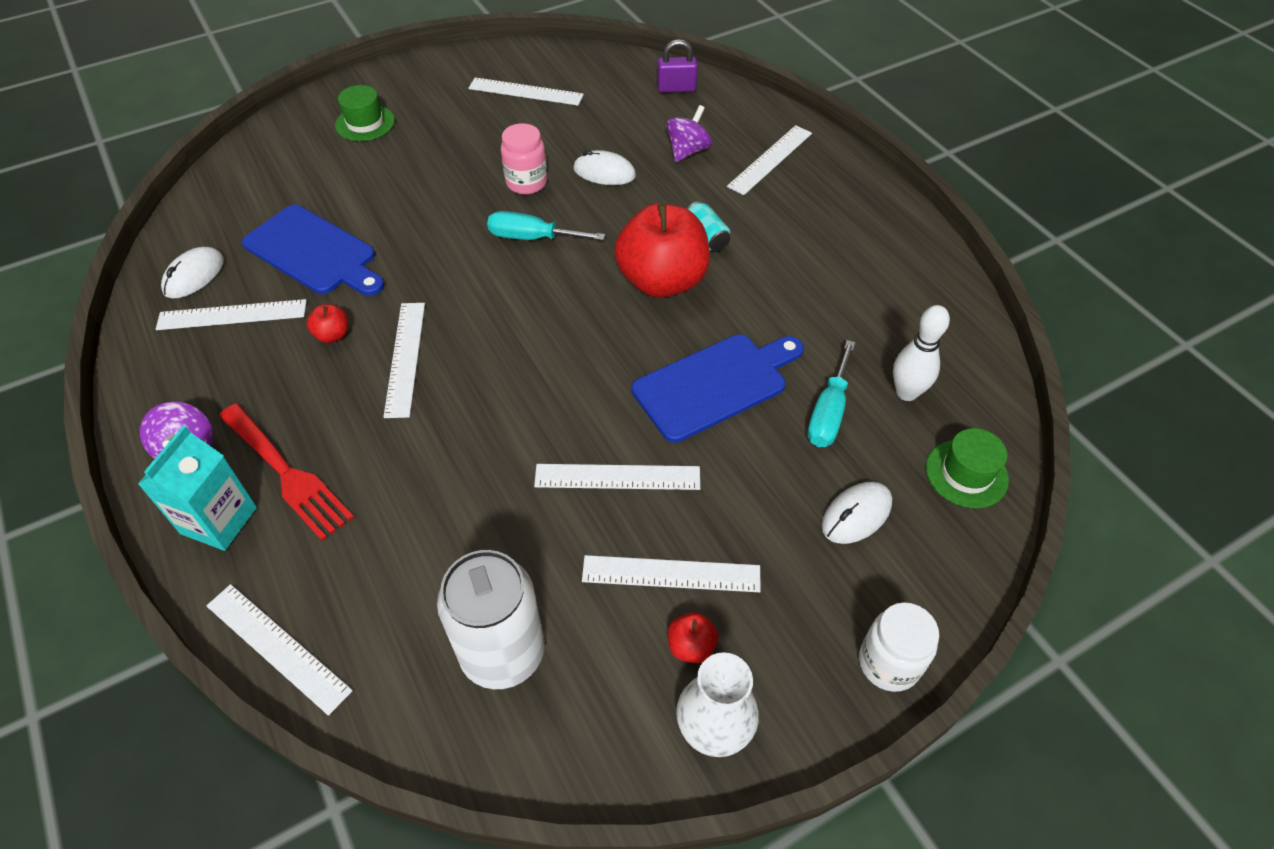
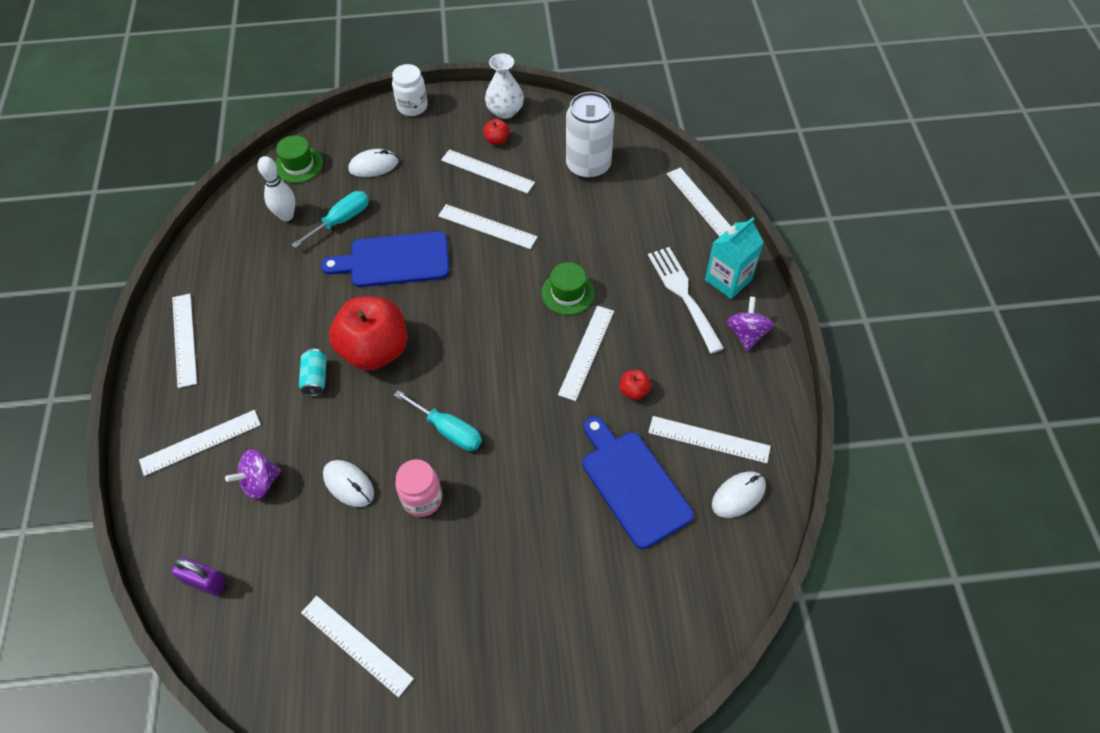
camera: 155 degrees left, 5 degrees up
(286, 473) = (683, 295): red fork -> white fork
(365, 123) = (543, 661): green hat -> green hat (568, 293)
(877, 226) = (184, 339): none -> white ruler

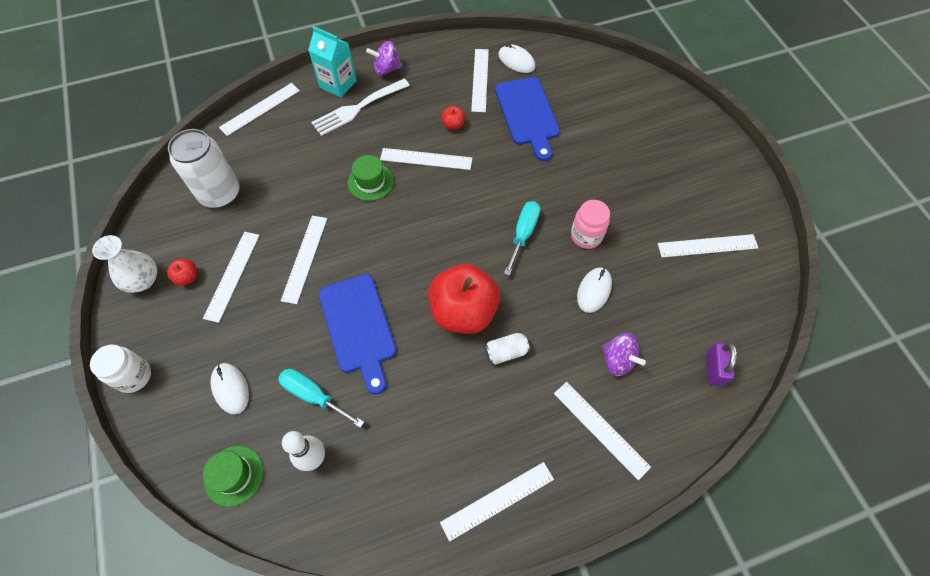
camera: 105 degrees left, 5 degrees up
(315, 378) = (506, 352): turquoise can -> white can
(356, 645) = (707, 246): white ruler -> white ruler turned 60 degrees clockwise
(633, 484) = (527, 114): blue cutting board -> blue cutting board turned 60 degrees counterclockwise

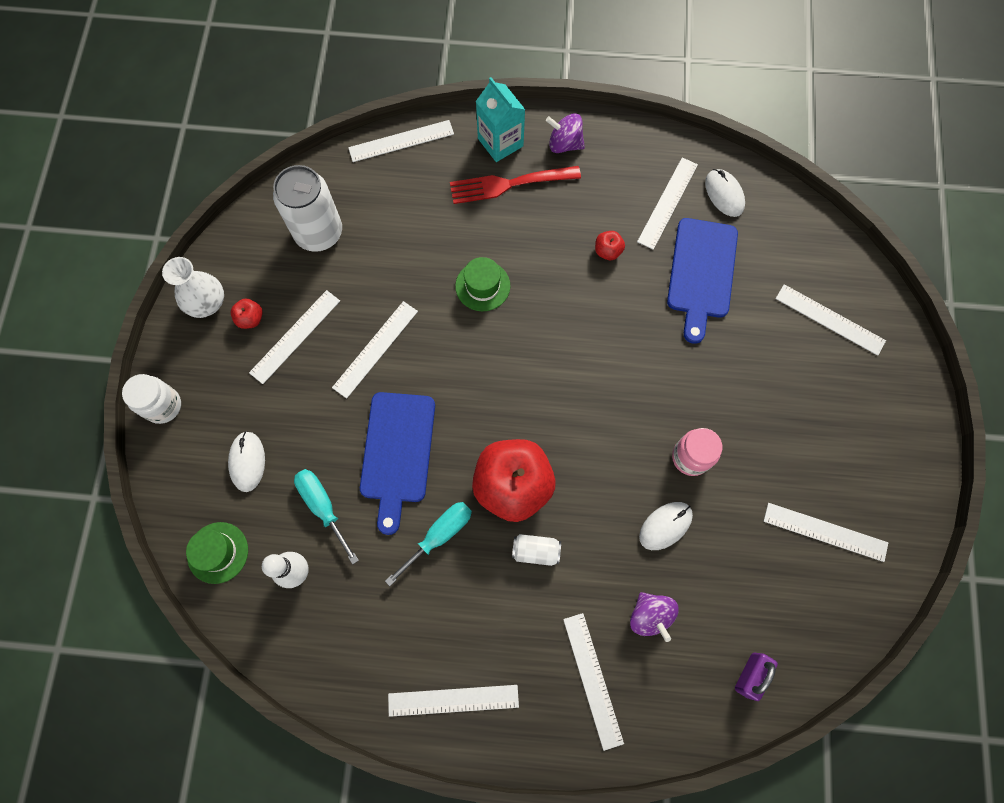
camera: 25 degrees right, 10 degrees up
(358, 108) = (509, 184): white fork -> red fork
(426, 159) = (556, 283): white ruler -> white ruler (830, 319)
(523, 234) = (621, 423): turquoise screwdriver -> turquoise screwdriver (439, 535)

